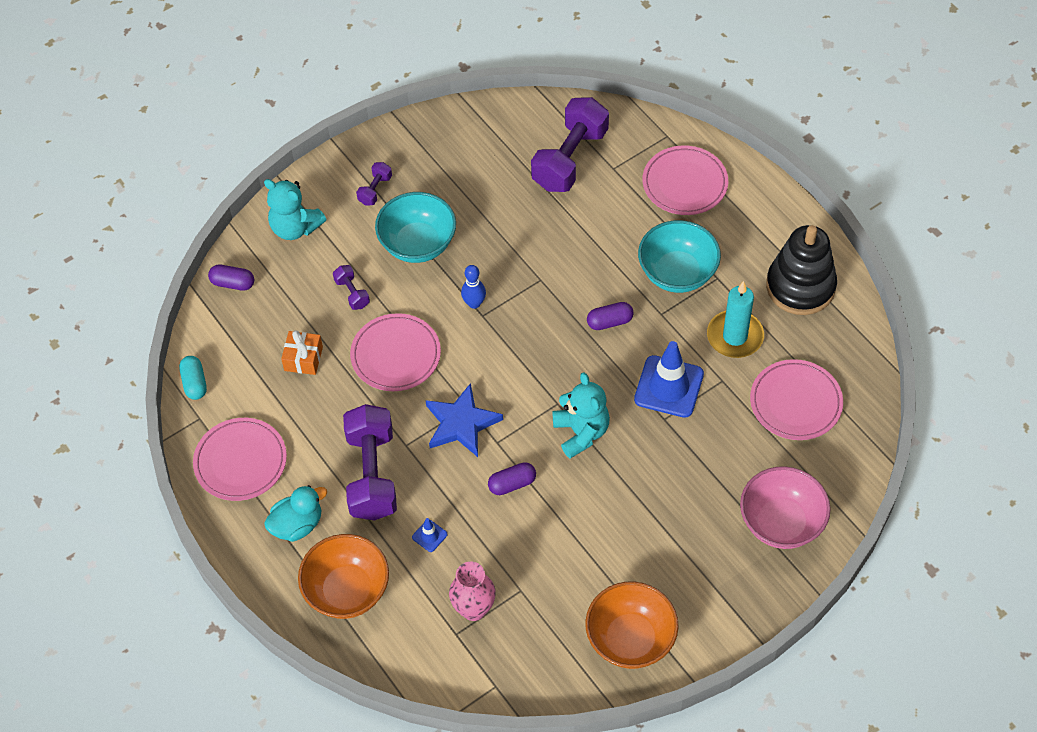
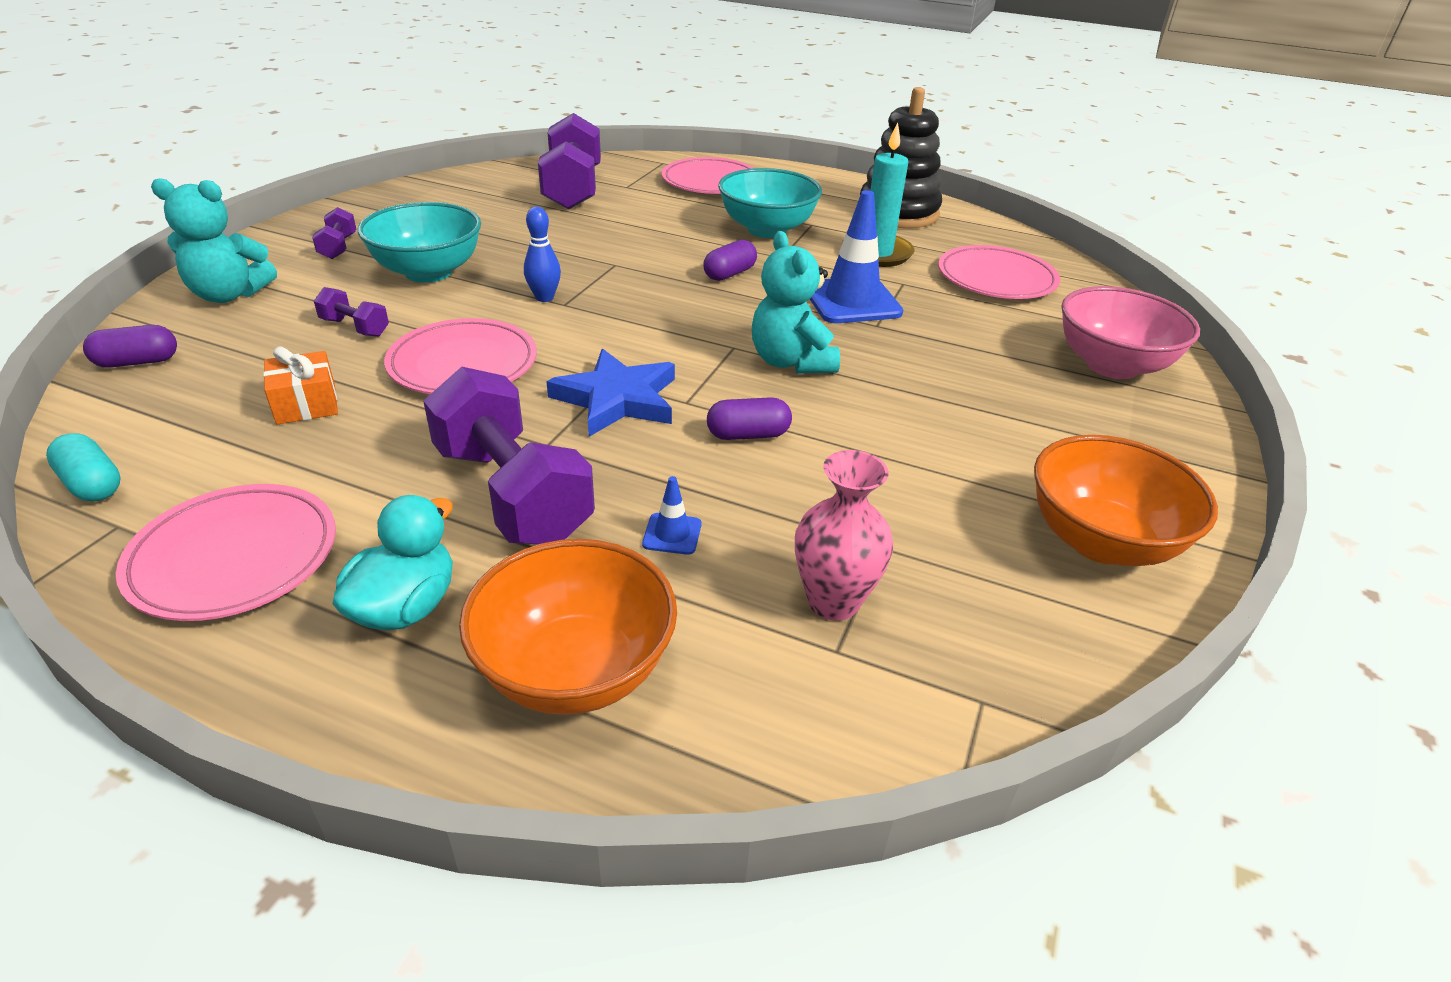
camera: 35 degrees left, 20 degrees down
(512, 484) = (748, 435): purple capsule -> purple capsule turned 45 degrees clockwise
(581, 432) = (791, 362): turquoise teddy bear -> turquoise teddy bear turned 150 degrees counterclockwise

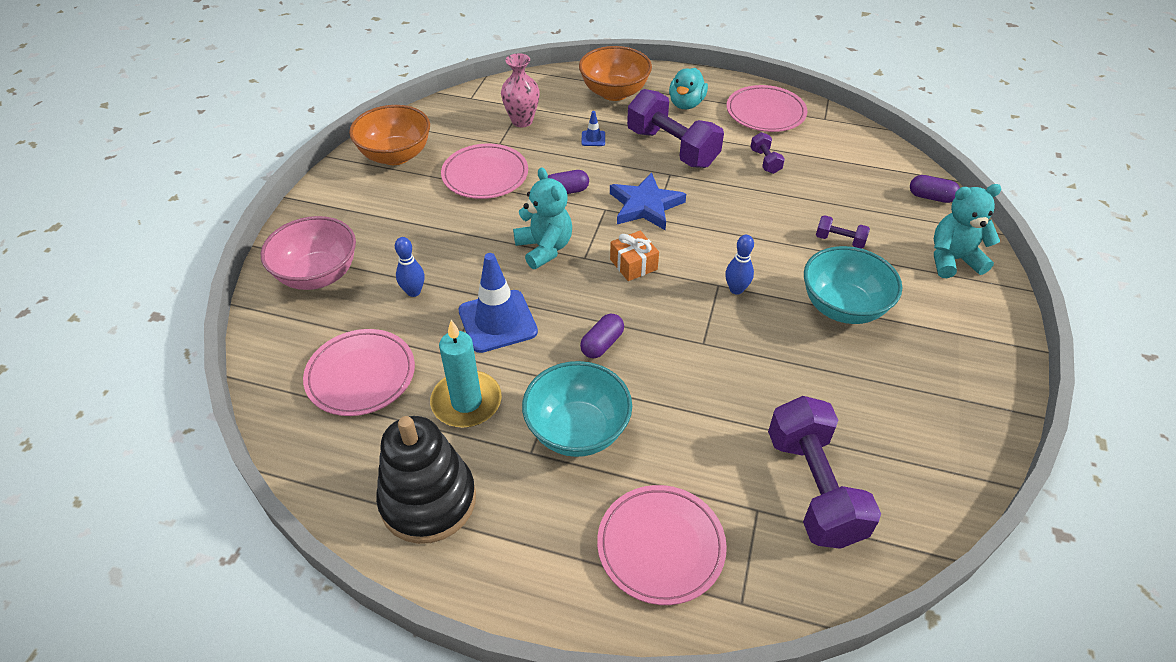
camera: 175 degrees right, 10 degrees up
(92, 484) = (857, 132): turquoise capsule -> none
(137, 362) = (931, 197): purple capsule -> purple capsule turned 45 degrees clockwise
(306, 404) = (810, 182): orange gift -> orange gift (633, 264)
(338, 247) = (941, 330): purple dumbbell -> purple dumbbell (765, 161)
(463, 364) = (749, 220): pink plate -> pink plate (485, 175)
(967, 336) = (413, 292): none -> blue bowling pin

